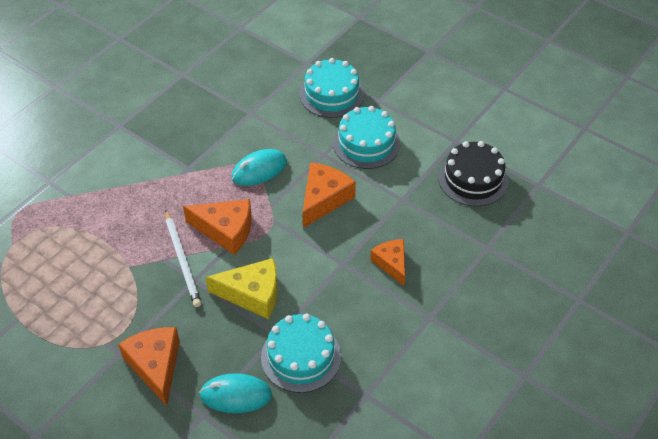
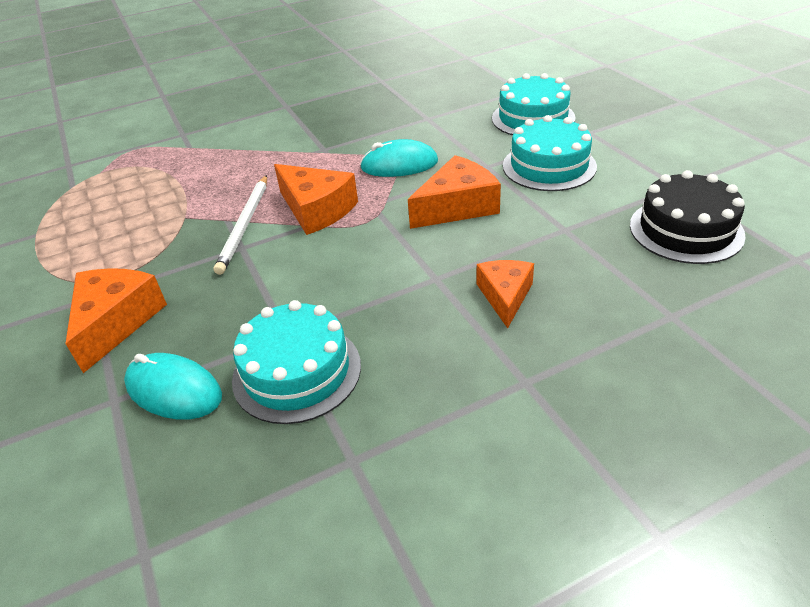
camera: 30 degrees right, 10 degrees down
(252, 294) = (294, 280): yellow cheese -> none

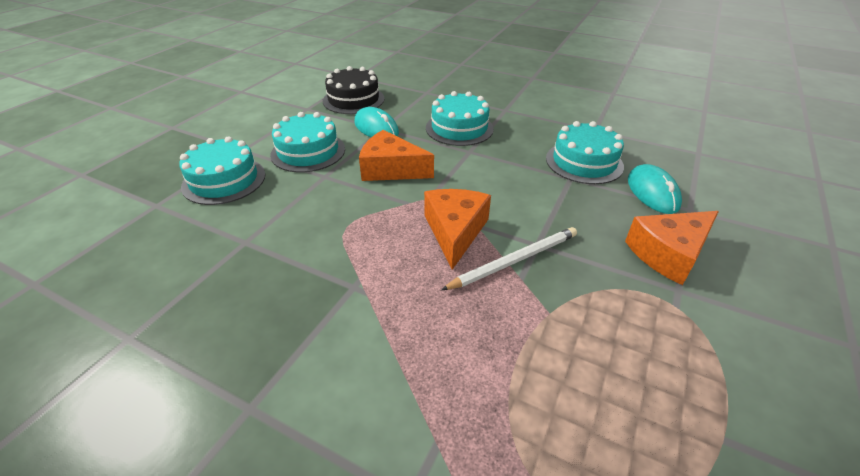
camera: 130 degrees left, 0 degrees up
(399, 165) = (352, 219): turquoise mouse -> turquoise mouse (376, 128)
(505, 296) = (459, 128): orange cheese -> turquoise cake

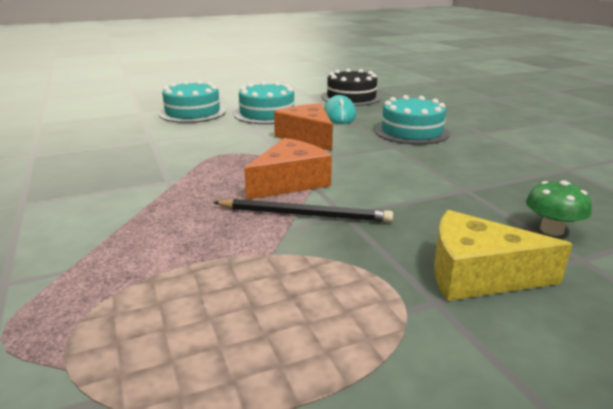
camera: 40 degrees right, 15 degrees down
(514, 260) = (305, 214): white pencil -> black pencil
(584, 162) = (504, 185): turquoise cake -> none
(652, 192) = (551, 230): turquoise mouse -> green mushroom
(668, 253) = (478, 275): orange cheese -> yellow cheese

